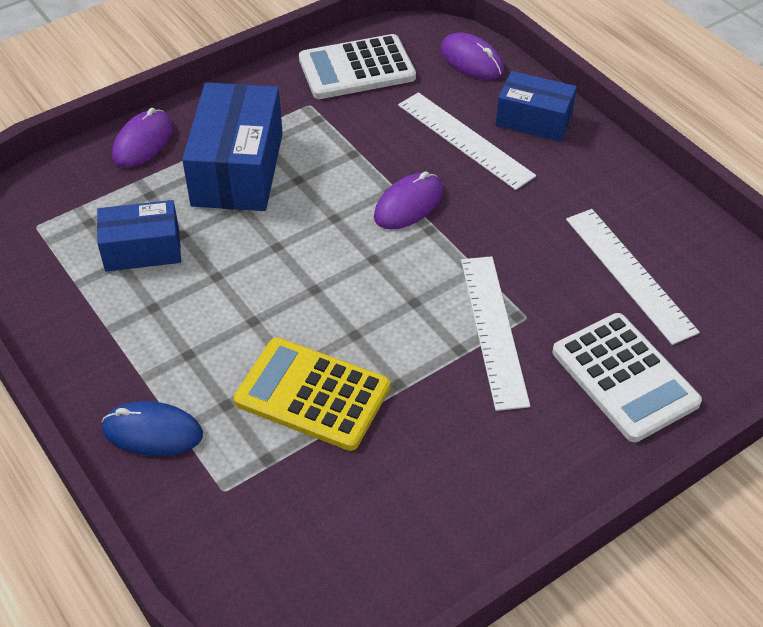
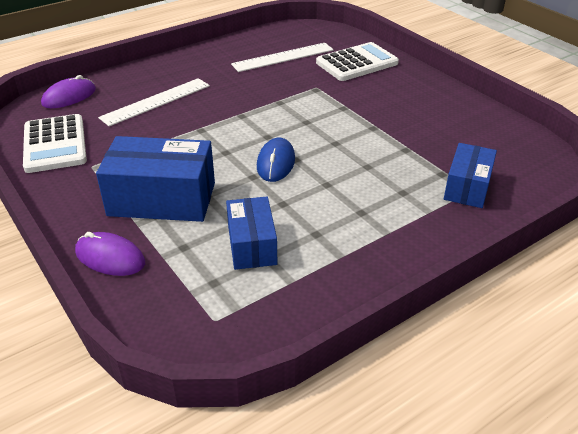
camera: 90 degrees left, 10 degrees down
(152, 432) = (435, 224): blue mouse -> blue mouse (276, 163)
(312, 394) = (387, 158): yellow calculator -> none
(408, 204) = (217, 123): purple mouse -> none
(494, 330) = (327, 97): white ruler -> none
(533, 120) = (143, 77): blue box -> blue box (467, 187)

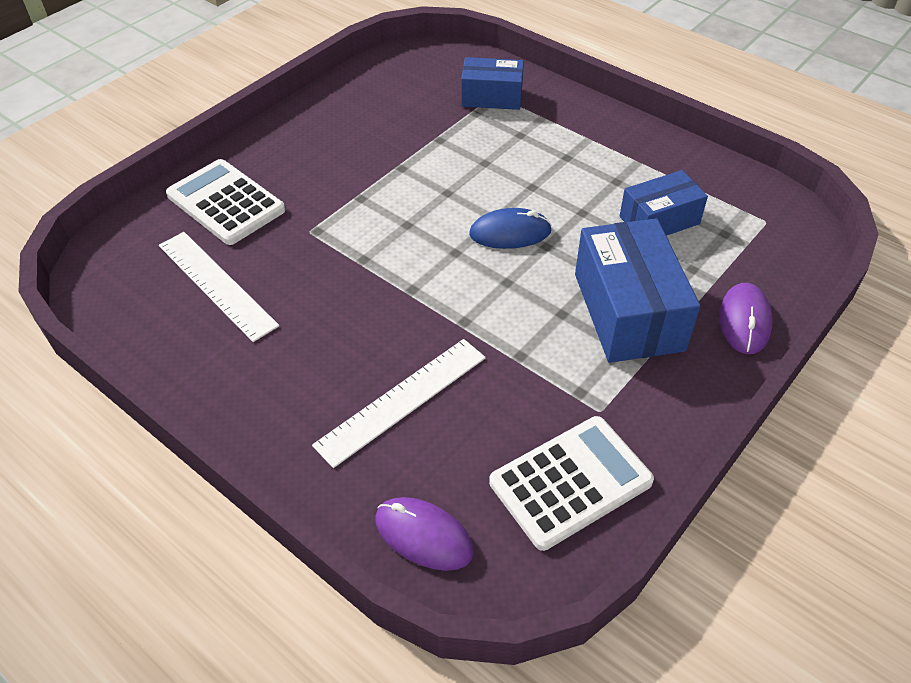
camera: 105 degrees left, 10 degrees up
(156, 101) = (402, 400): white ruler -> white ruler turned 75 degrees counterclockwise

